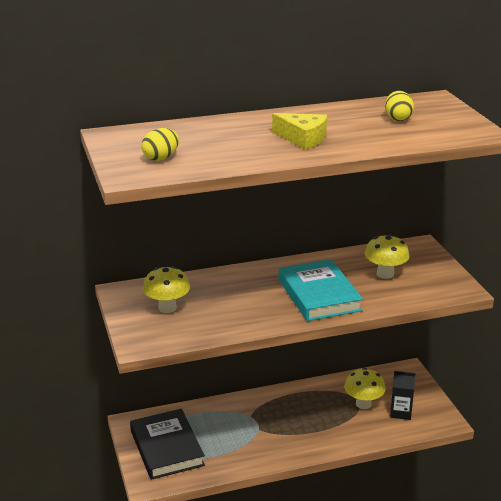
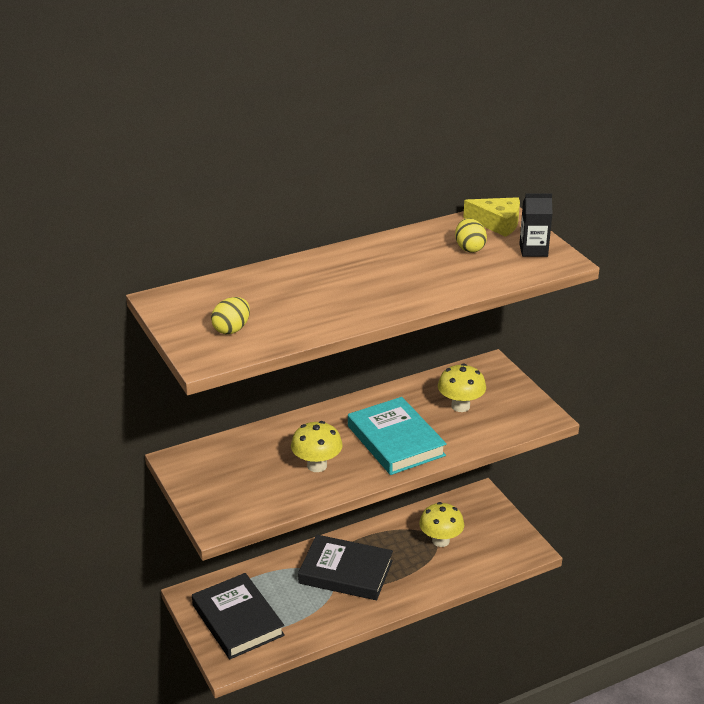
camera: 10 degrees left, 5 degrees up
(167, 308) = (235, 475): yellow mushroom -> yellow mushroom (317, 465)
(272, 420) = (345, 572): none -> black book
(303, 138) = (376, 286): yellow cheese -> yellow cheese (497, 223)
(400, 412) = (482, 546): black carton -> black carton (533, 250)

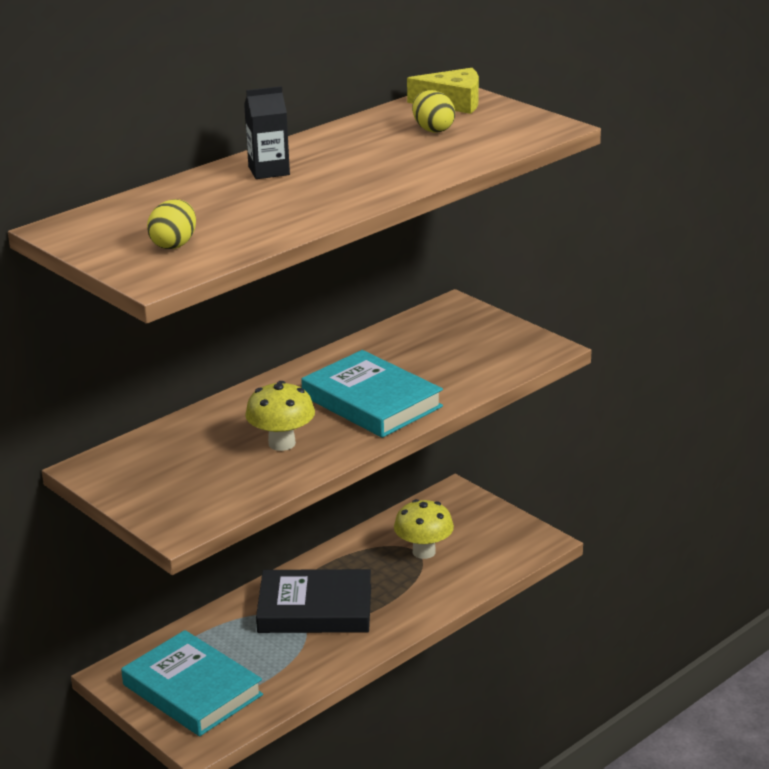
camera: 15 degrees left, 5 degrees down
(238, 620) = (192, 690): black book -> turquoise book
(460, 406) = (436, 353): yellow mushroom -> none
(533, 250) = (512, 122): black carton -> black carton (269, 171)

